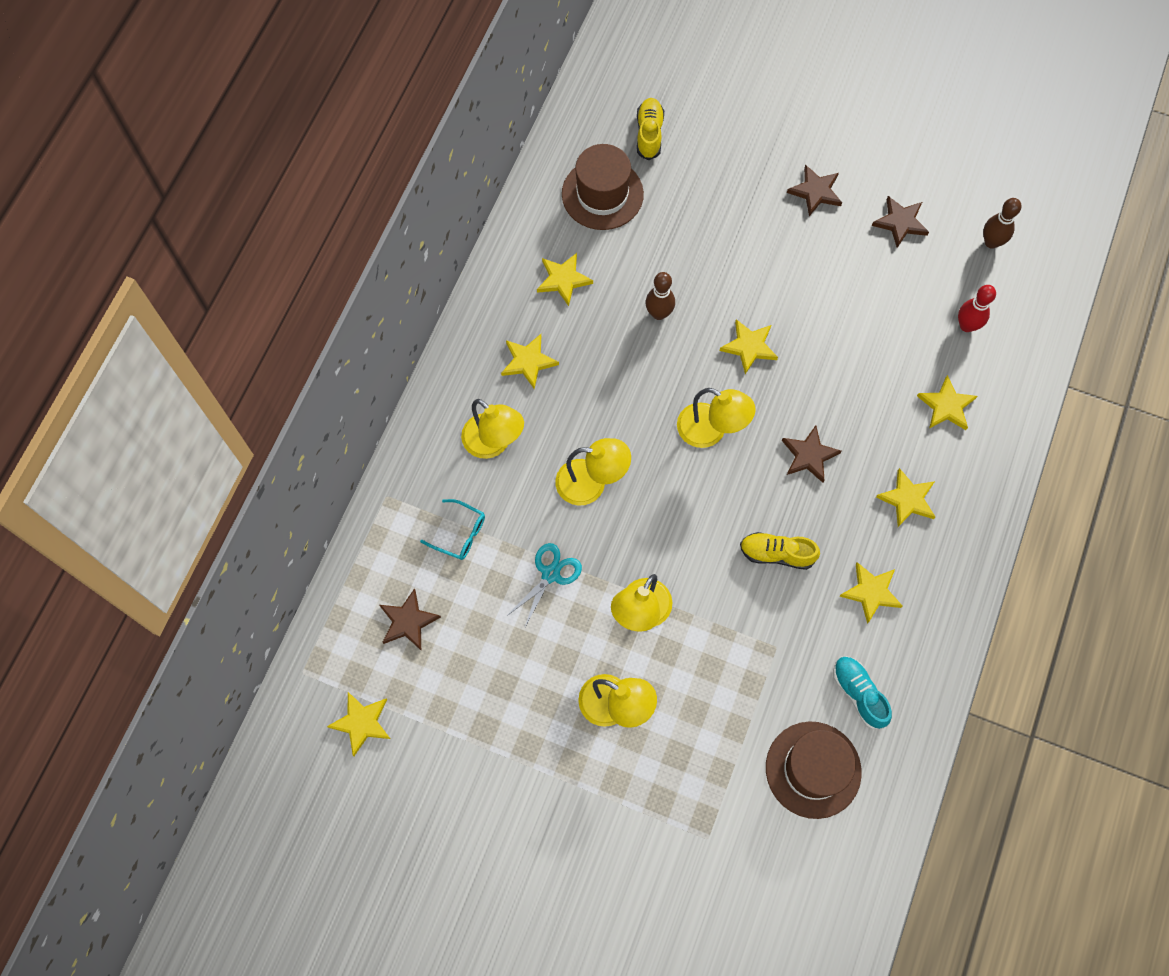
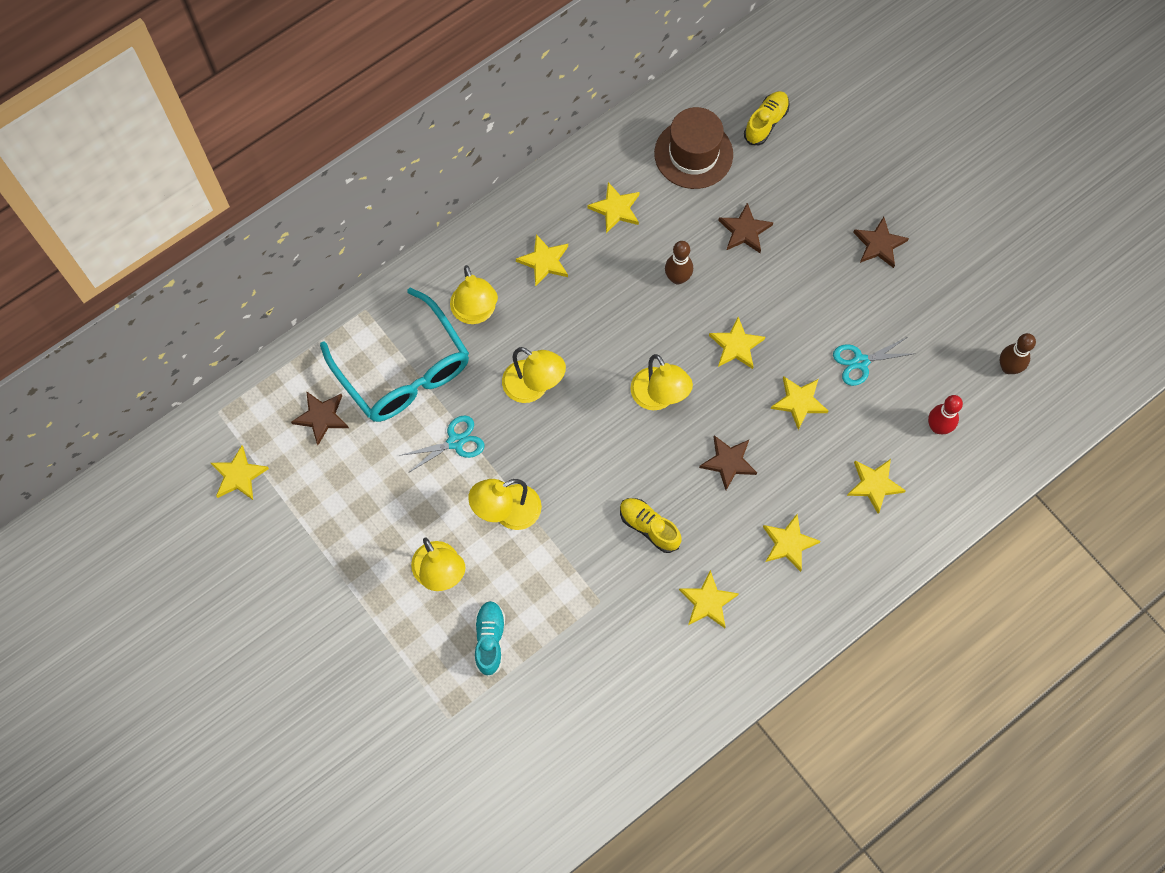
camera: 30 degrees right, 0 degrees up
(460, 534) = (404, 370): turquoise glasses -> turquoise glasses, size x2.41
(813, 769) = (567, 714): brown hat -> none
(836, 367) = (799, 402): none -> yellow star
(858, 694) = (643, 677): turquoise shoe -> turquoise shoe (490, 640)
(865, 303) = (860, 362): none -> turquoise scissors
(900, 223) = (937, 309): brown star -> brown star (744, 231)

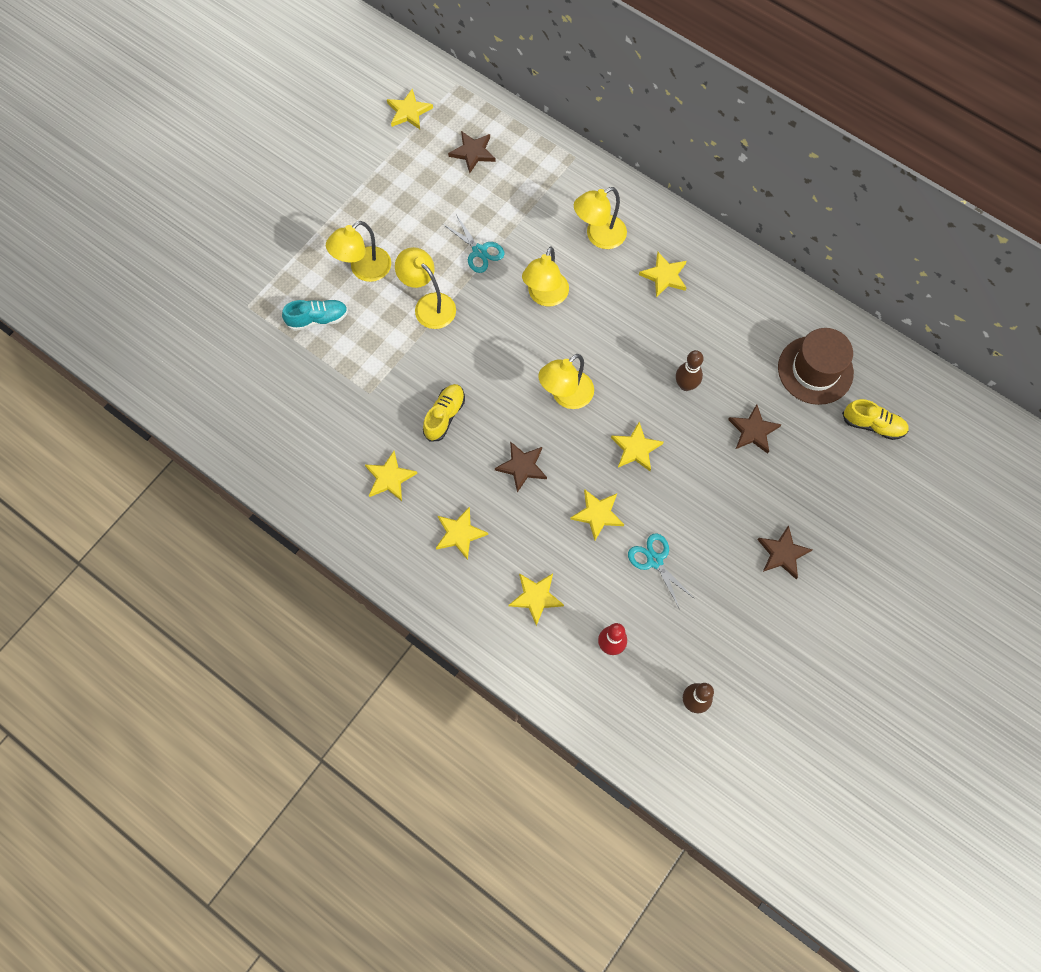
camera: 75 degrees right, 0 degrees up
(404, 370) = (530, 198): turquoise glasses -> none
(615, 209) = (735, 319): yellow star -> none

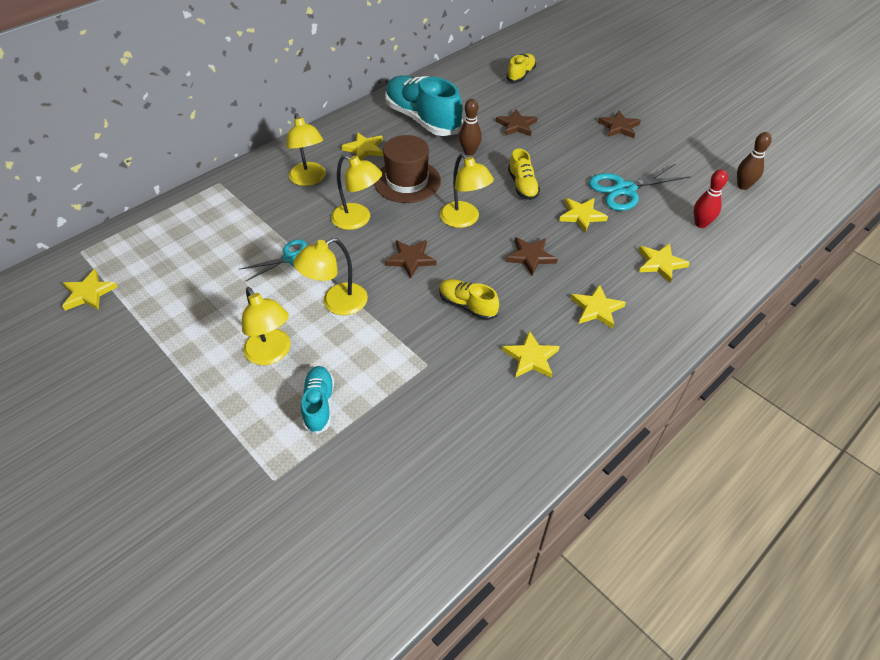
camera: 80 degrees left, 20 degrees down
(473, 152) = (172, 249): brown star -> brown star (411, 259)
(636, 448) = (522, 186): yellow star -> yellow shoe
(655, 561) = (625, 189): turquoise scissors -> turquoise scissors, size x1.55
(737, 324) = (422, 119): none -> turquoise shoe
(815, 370) = (471, 91): brown hat -> brown hat (407, 181)

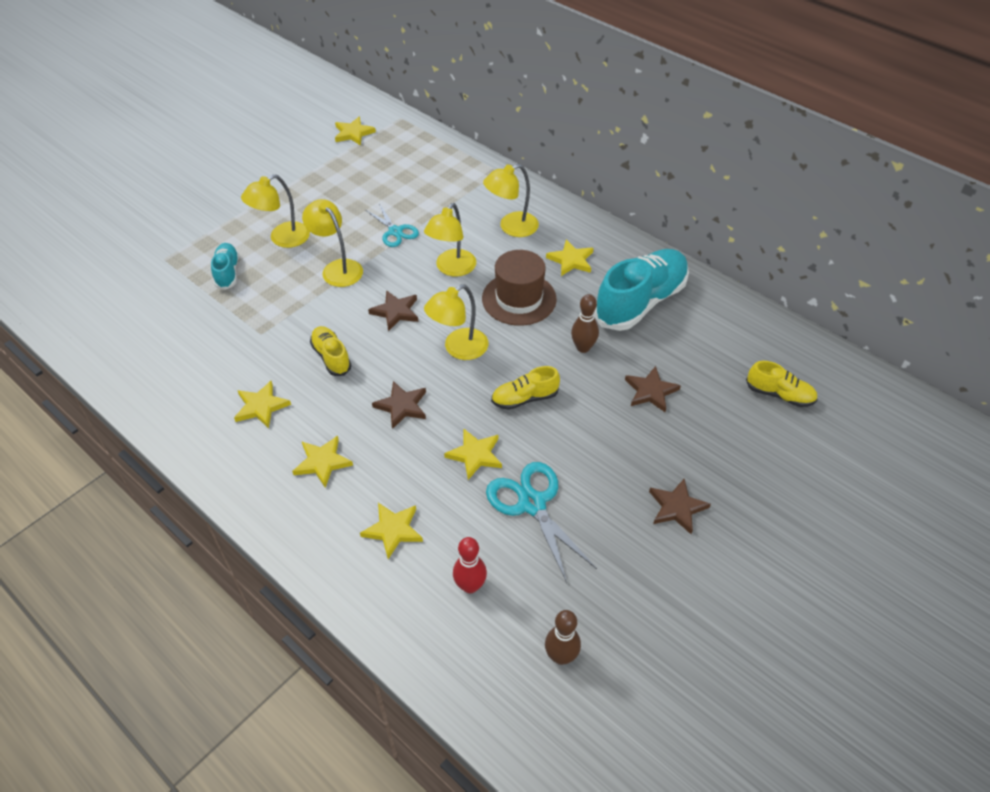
camera: 85 degrees right, 0 degrees up
(319, 404) = (227, 272): turquoise shoe -> turquoise shoe turned 90 degrees counterclockwise
(467, 305) = (331, 357): yellow shoe -> yellow shoe turned 60 degrees counterclockwise

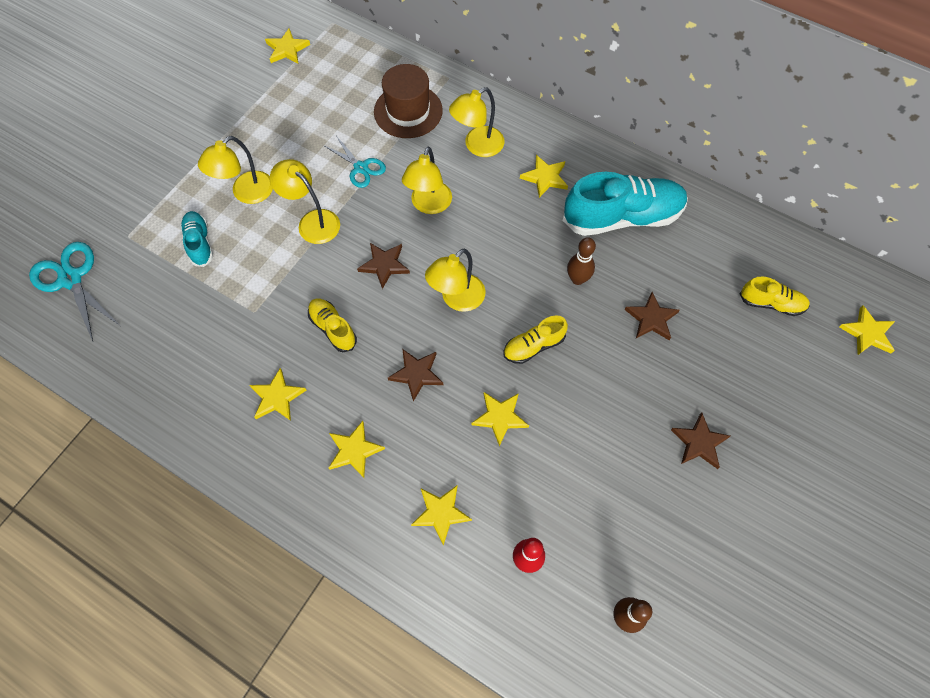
camera: 10 degrees left, 15 degrees up
(519, 299) = (503, 231): brown hat -> brown hat (408, 111)
(532, 504) = (565, 462): turquoise scissors -> turquoise scissors (71, 279)
(640, 302) = (622, 217): turquoise shoe -> turquoise shoe turned 45 degrees clockwise
(878, 435) = (867, 333): none -> yellow star

